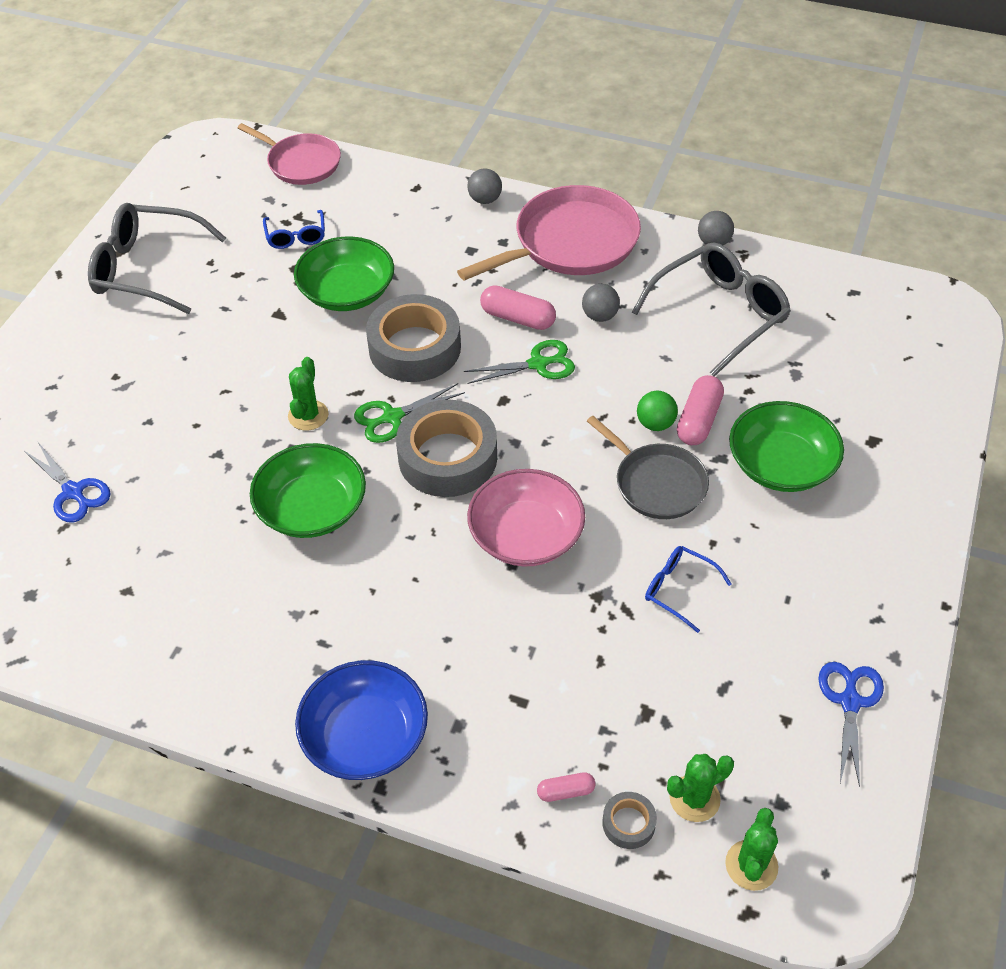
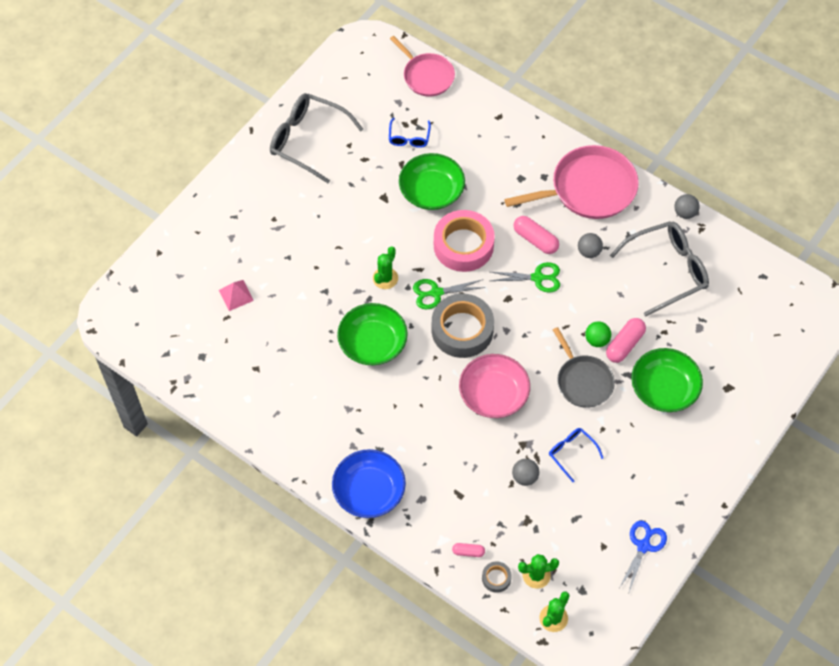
camera: 15 degrees right, 10 degrees up
(73, 492) = (236, 295): blue scissors -> pink pyramid
(414, 348) = (463, 245): grey tape -> pink tape
(485, 200) = (542, 138): grey ball -> grey ball (524, 477)

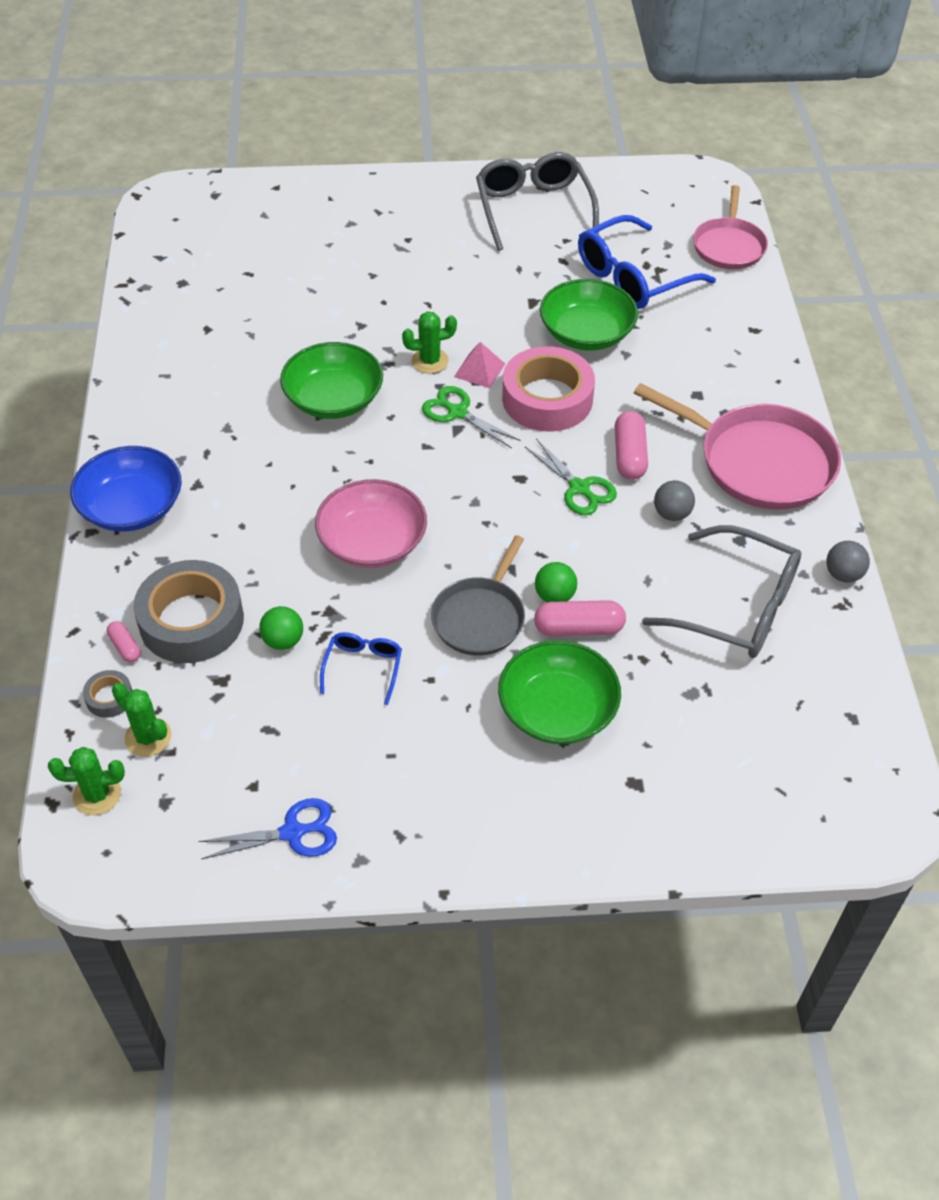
camera: 50 degrees right, 10 degrees down
(236, 295) = (283, 265): pink pyramid -> pink pyramid (479, 370)
(409, 138) = (632, 277): blue glasses -> blue glasses, size x1.98
(462, 330) = (432, 463): grey tape -> grey tape (191, 621)
(524, 477) = (283, 640): grey ball -> green ball

